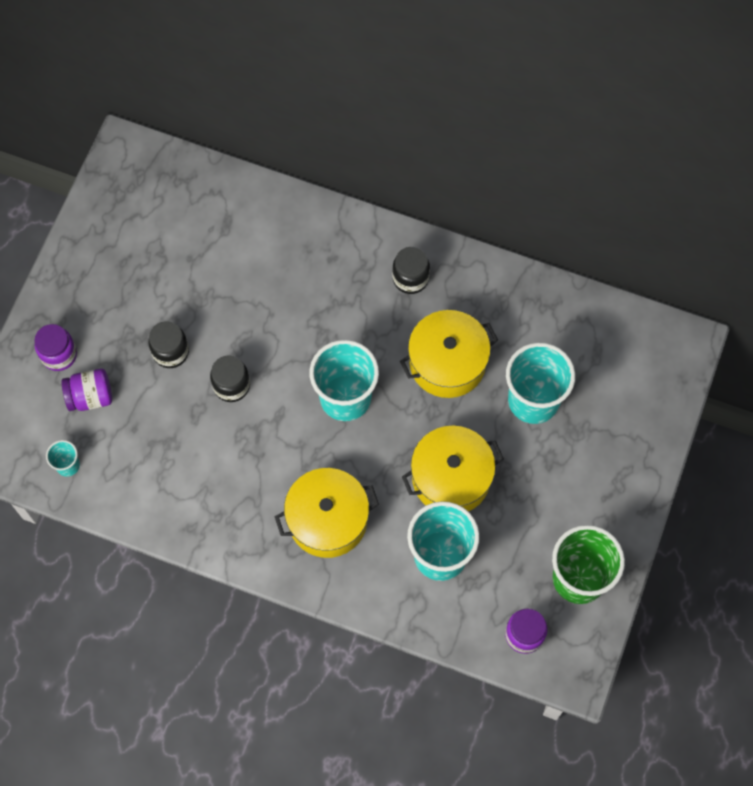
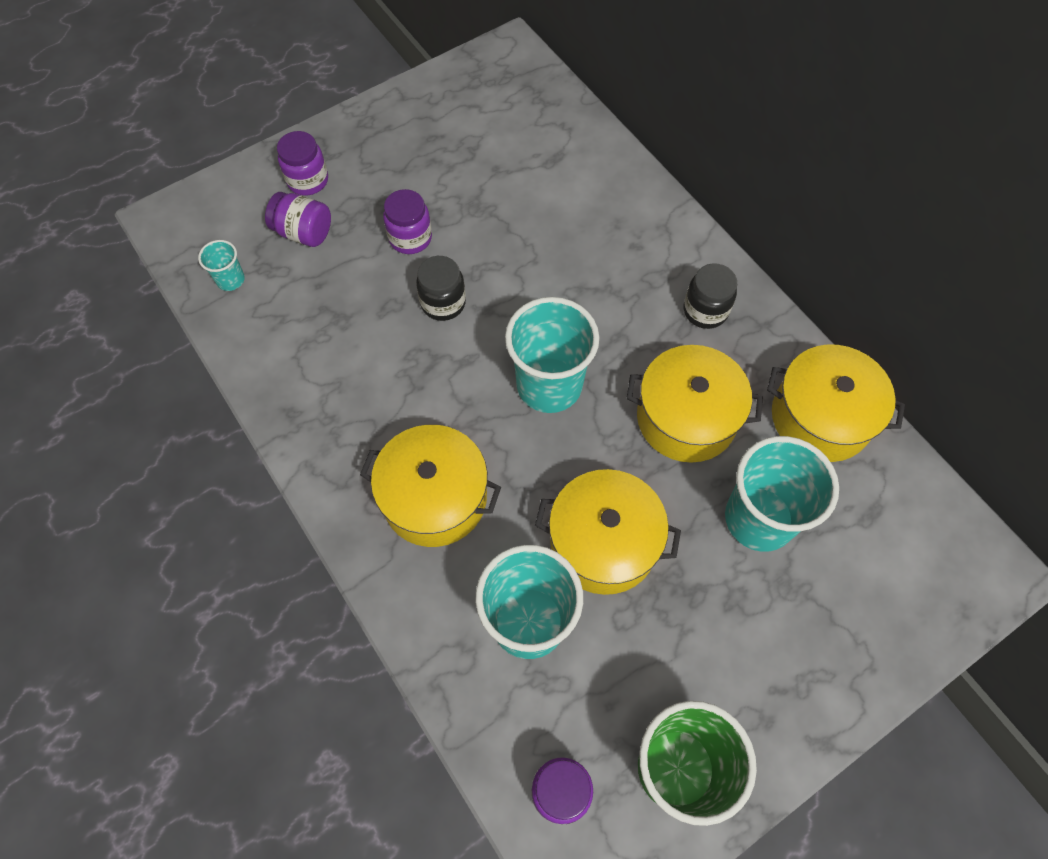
camera: 35 degrees right, 5 degrees down
(170, 352) = (410, 238): black jar -> purple jar
(529, 308) = (820, 417): none -> yellow pot

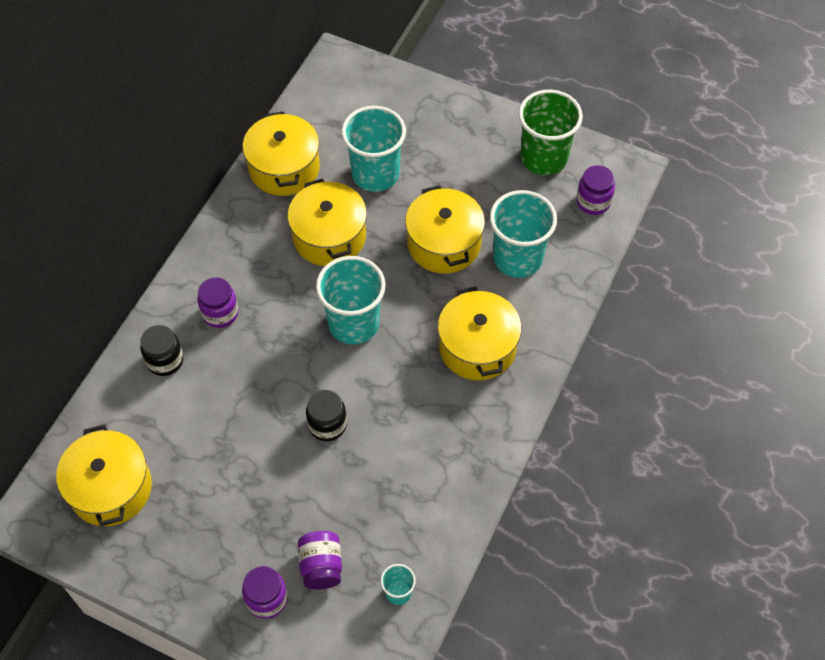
camera: 120 degrees left, 5 degrees down
(410, 238) = (281, 482): purple jar -> purple jar (220, 313)
(499, 113) = (111, 488): none -> yellow pot
(705, 311) = (236, 259): black jar -> black jar (165, 360)

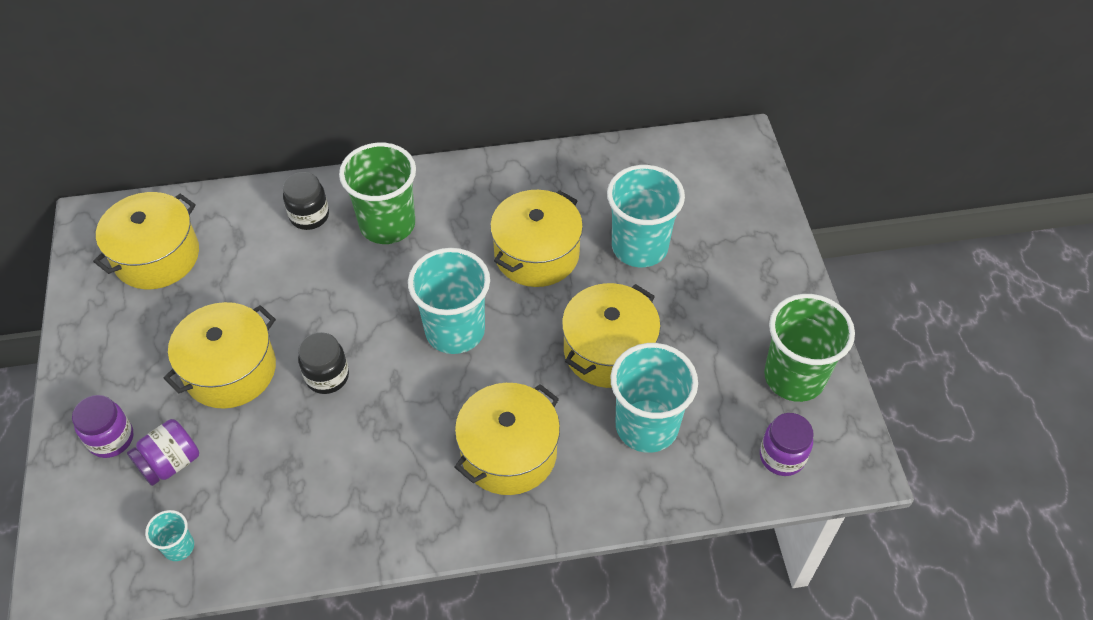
camera: 55 degrees right, 5 degrees down
(220, 313) = (387, 224): purple jar -> green cup
(284, 168) = (582, 176): yellow pot -> yellow pot (230, 370)

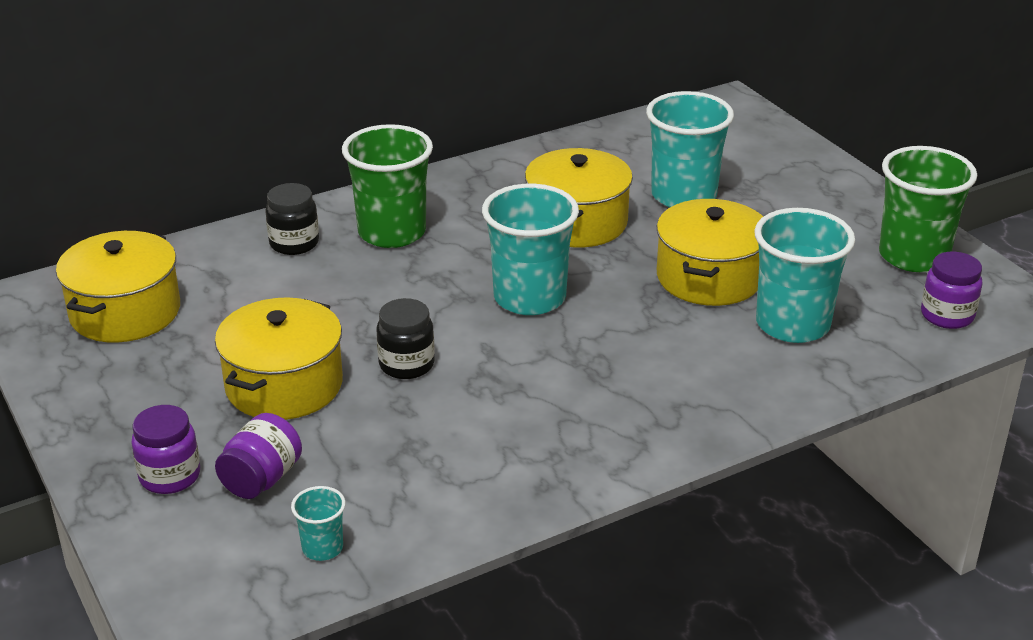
camera: 20 degrees left, 20 degrees down
(509, 453) = (660, 378): yellow pot -> none

